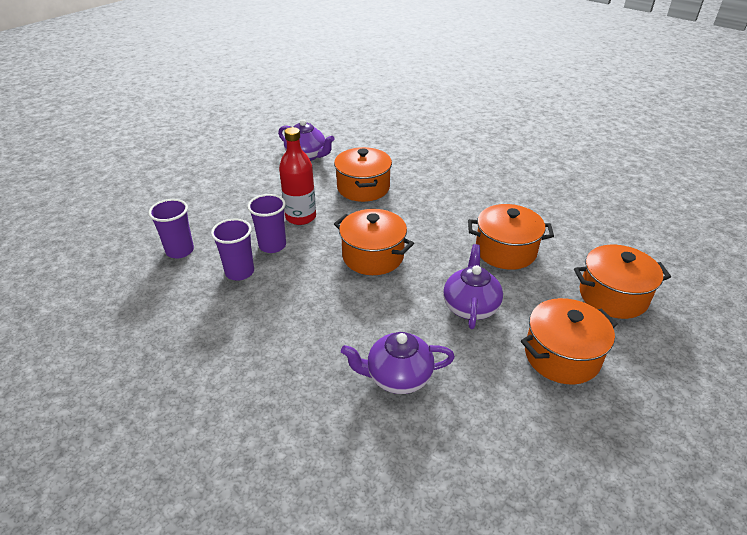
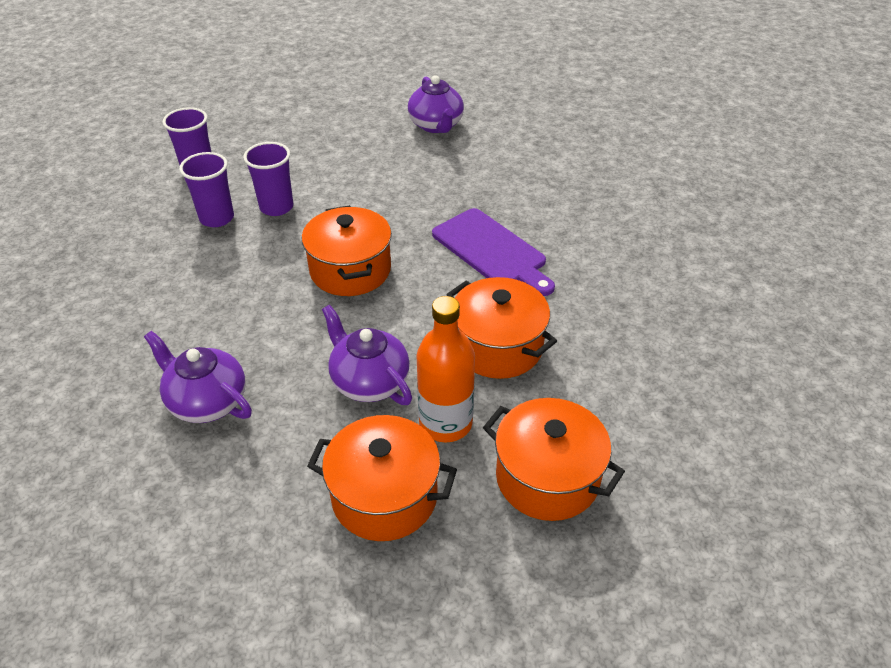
camera: 40 degrees right, 5 degrees up
(300, 217) = (340, 191): red bottle -> none
(363, 188) = (445, 190): orange pot -> none
(434, 206) = (492, 251): none -> purple cutting board
(470, 306) = (369, 382): purple teapot -> purple teapot turned 90 degrees counterclockwise
(536, 302) = (445, 423): none -> orange bottle

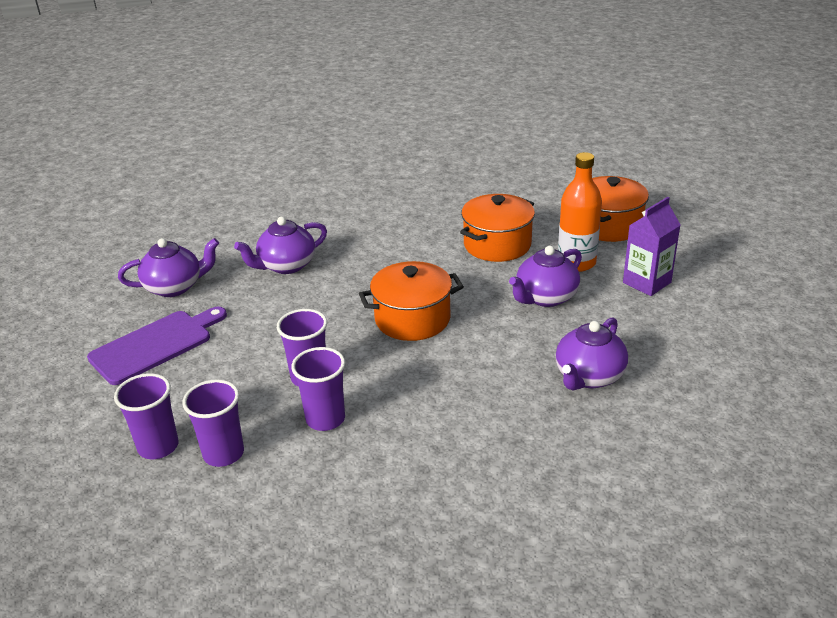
camera: 90 degrees left, 10 degrees down
(220, 141) = (158, 447): none -> purple cup
(384, 496) = (646, 282): orange pot -> purple carton
(466, 184) = (286, 265): none -> purple teapot
(492, 251) = (385, 250): purple cutting board -> purple cutting board (155, 345)

